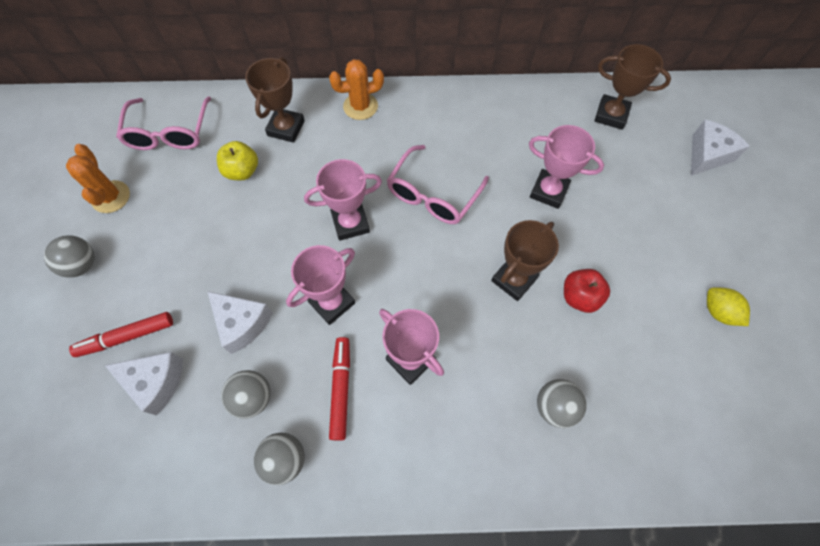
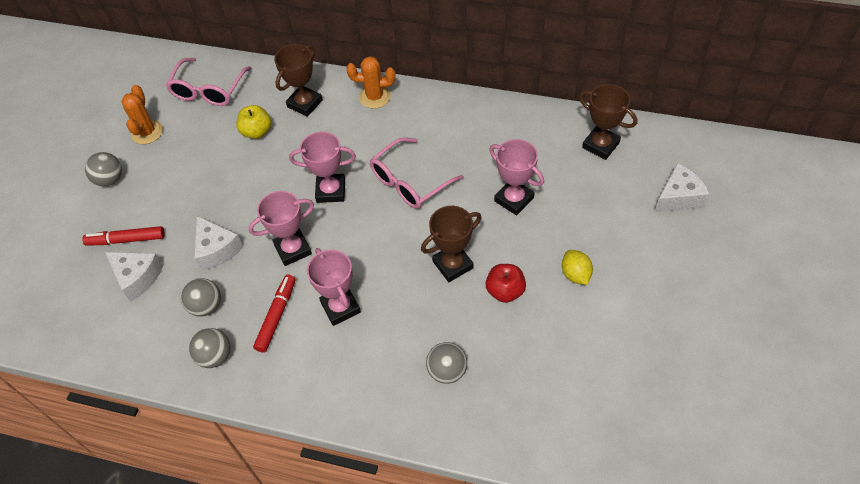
camera: 20 degrees right, 10 degrees down
(718, 312) = (627, 331): yellow lemon -> yellow lemon (575, 274)

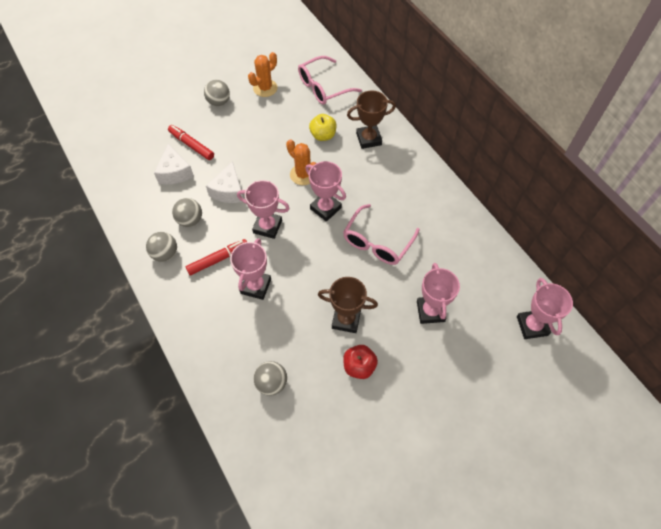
camera: 40 degrees right, 5 degrees up
(374, 97) = (415, 168): orange cactus -> orange cactus (303, 174)
(409, 182) = (377, 242): pink glasses -> pink glasses turned 60 degrees counterclockwise
(575, 274) = (415, 398): yellow lemon -> none
(600, 145) = (532, 326): brown trophy -> pink trophy
(678, 197) = (548, 413): white cheese -> none

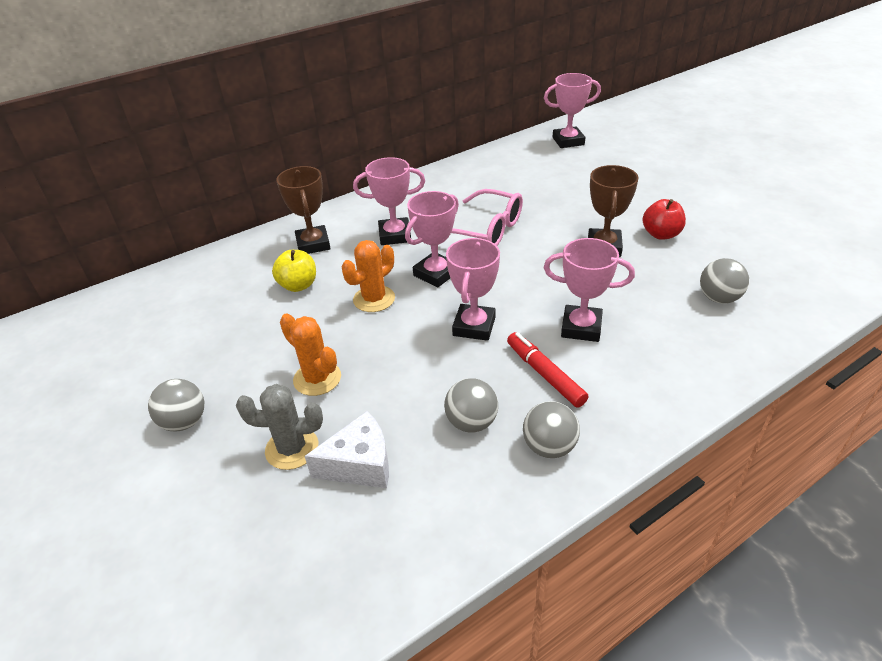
camera: 90 degrees left, 20 degrees down
(191, 145) = (292, 448): red marker -> grey cactus
(229, 191) = (405, 379): white cheese -> none
(265, 88) = (171, 359): orange cactus -> orange cactus (317, 378)
(323, 87) = (195, 292): pink glasses -> none
(430, 311) = (572, 193): pink trophy -> pink trophy (395, 235)

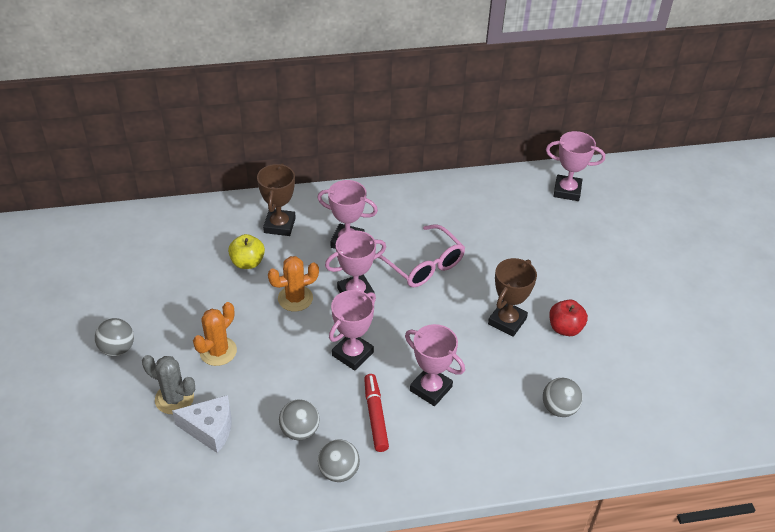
camera: 20 degrees right, 5 degrees up
(317, 378) = (218, 351): orange cactus -> orange cactus turned 60 degrees clockwise

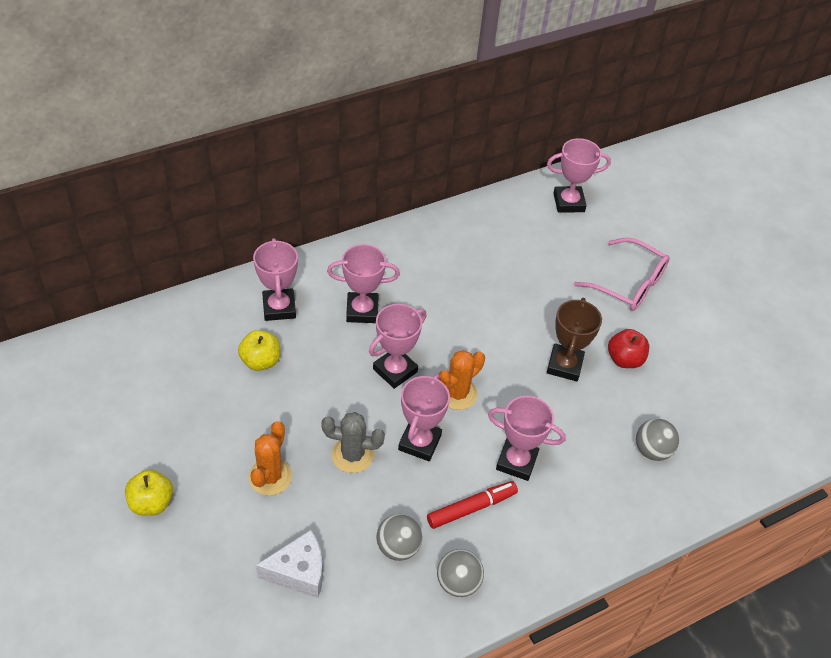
camera: 20 degrees left, 5 degrees up
(117, 349) = (151, 503): grey ball -> yellow apple
(174, 398) = (243, 546): grey cactus -> grey cactus (352, 455)
(279, 225) = (279, 308): brown trophy -> pink trophy
(295, 298) = (331, 392): orange cactus -> orange cactus (457, 393)
(375, 416) = (471, 508): red marker -> red marker turned 90 degrees clockwise
(424, 265) = (455, 320): pink glasses -> pink glasses (629, 284)

